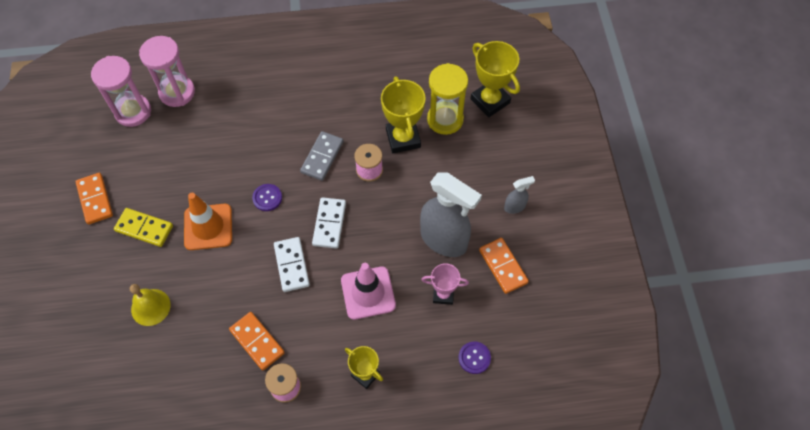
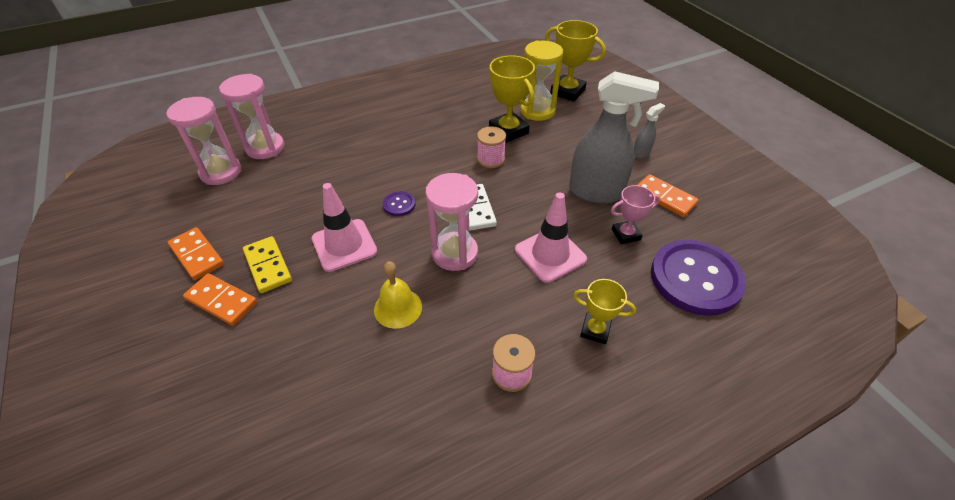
camera: 20 degrees left, 15 degrees down
(144, 228) = (268, 266): yellow domino -> yellow domino turned 60 degrees clockwise
(150, 307) = (303, 341): yellow bell -> yellow bell (398, 308)
(208, 227) = (344, 245): orange traffic cone -> pink traffic cone
(257, 341) = (452, 337): orange domino -> orange domino (221, 301)
(291, 265) = (455, 253): white domino -> pink hourglass
(322, 157) = (439, 161): grey domino -> none
(474, 358) = (695, 279): purple button -> purple button, size x2.39

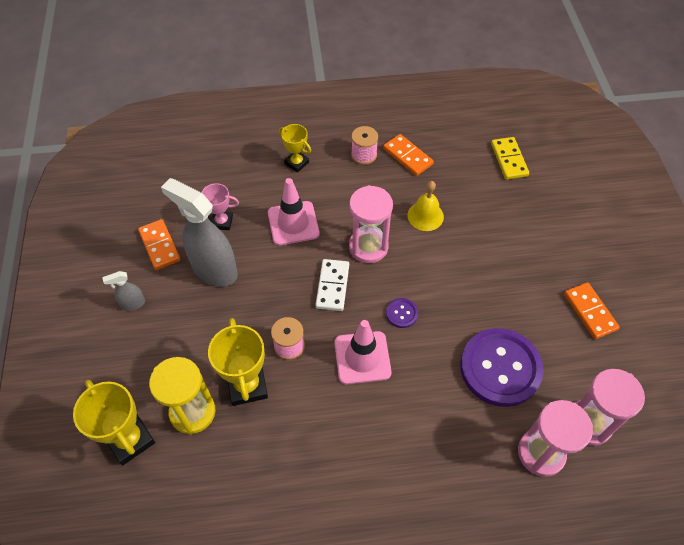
camera: 160 degrees left, 10 degrees up
(221, 301) = (560, 260): orange domino -> orange domino (408, 156)
(268, 266) = (525, 281): yellow domino -> yellow domino (509, 160)
(344, 245) = (459, 283): pink traffic cone -> pink traffic cone (362, 357)
(695, 279) = (201, 174): purple button -> purple button (500, 368)

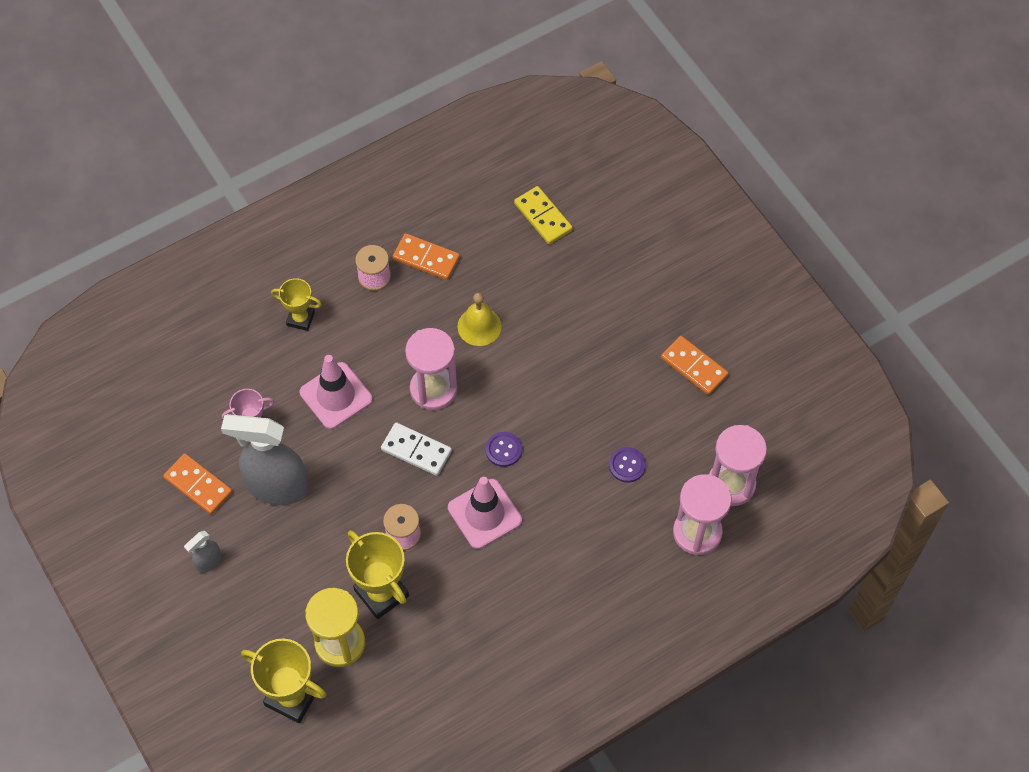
camera: 25 degrees left, 5 degrees up
(332, 286) = (416, 450): white domino -> white domino turned 45 degrees counterclockwise
(500, 368) = (627, 465): purple button -> purple button, size x0.42

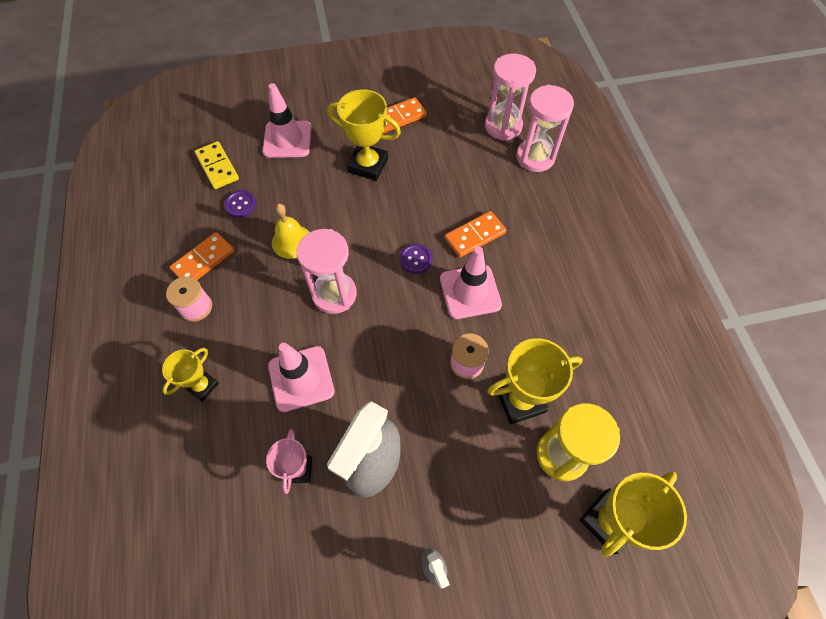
camera: 70 degrees left, 0 degrees up
(198, 485) = (339, 552): orange domino -> orange domino (475, 236)
(416, 450) = (388, 326): white domino -> none
(543, 217) = (217, 167): yellow domino -> yellow domino turned 75 degrees clockwise
(608, 360) = (368, 165): none -> yellow trophy
(609, 266) = (287, 139): none -> pink traffic cone
(627, 465) = (463, 181): purple button -> purple button (240, 204)

